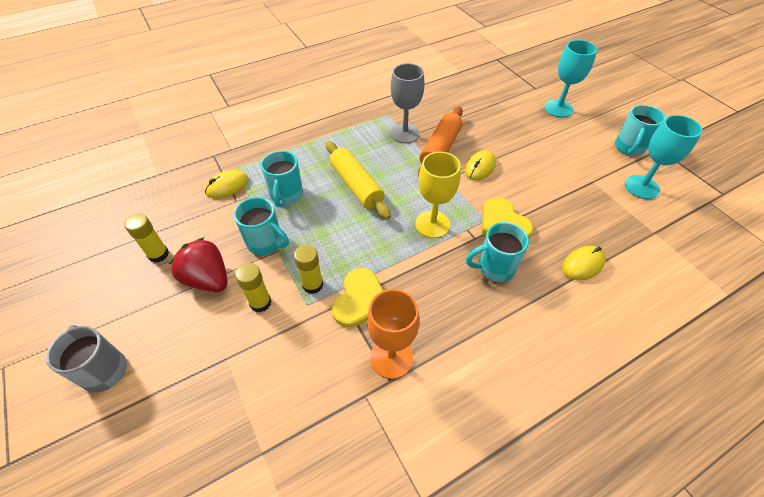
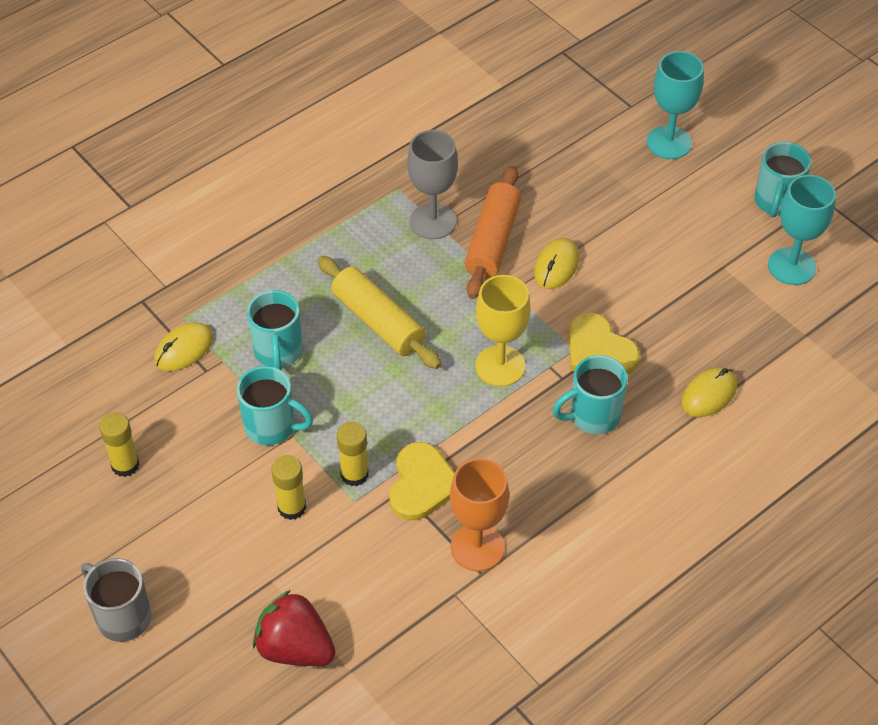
camera: 10 degrees left, 0 degrees up
(208, 279) = (209, 487): red strawberry -> red strawberry (295, 648)

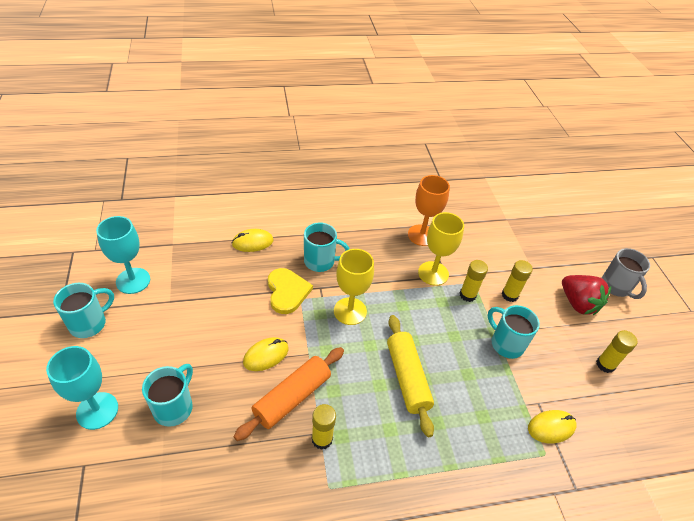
camera: 155 degrees left, 5 degrees down
(278, 352) = (484, 391): turquoise mug -> turquoise mug (174, 407)
(295, 648) = (529, 237): red strawberry -> red strawberry (578, 303)
(422, 484) = (433, 273): yellow heart -> yellow goblet
(432, 221) = (322, 439): grey goblet -> yellow glue stick

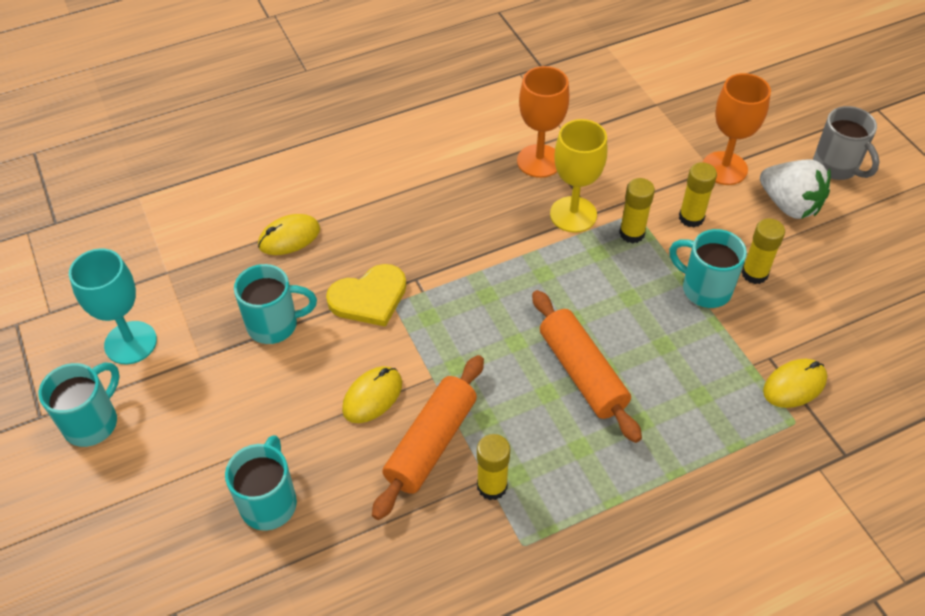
camera: 10 degrees left, 5 degrees up
(97, 410) = (160, 537): turquoise goblet -> none
(287, 292) = (369, 298): yellow heart -> yellow heart turned 90 degrees clockwise
(320, 261) = (402, 240): turquoise mug -> turquoise mug (275, 325)
(350, 311) = (471, 301): yellow goblet -> none
(407, 378) = (582, 373): yellow rolling pin -> orange rolling pin
(540, 269) = (724, 168): none -> orange goblet
(578, 303) = (789, 205): red strawberry -> white strawberry
(605, 364) = (846, 281): yellow glue stick -> yellow glue stick (754, 273)

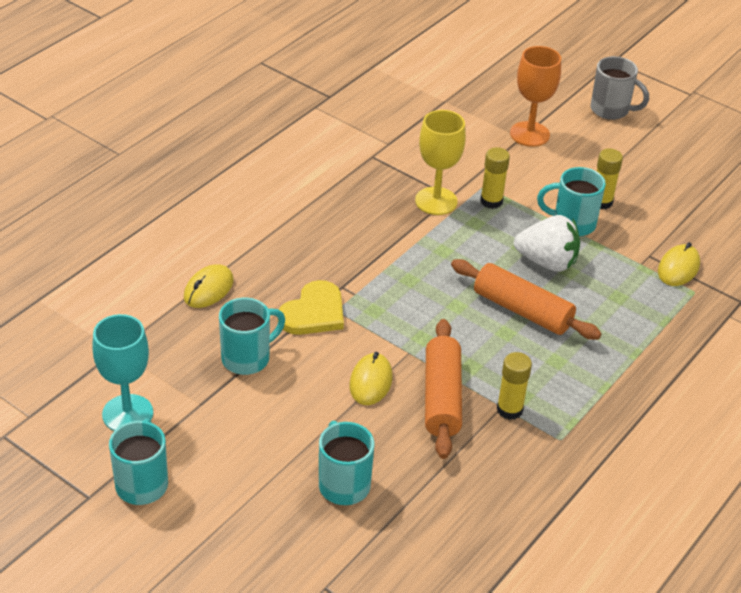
camera: 30 degrees left, 10 degrees down
(539, 161) = (380, 169): orange goblet -> none
(691, 218) = (528, 177): yellow glue stick -> none
(789, 205) = (595, 147): white strawberry -> white strawberry (547, 262)

